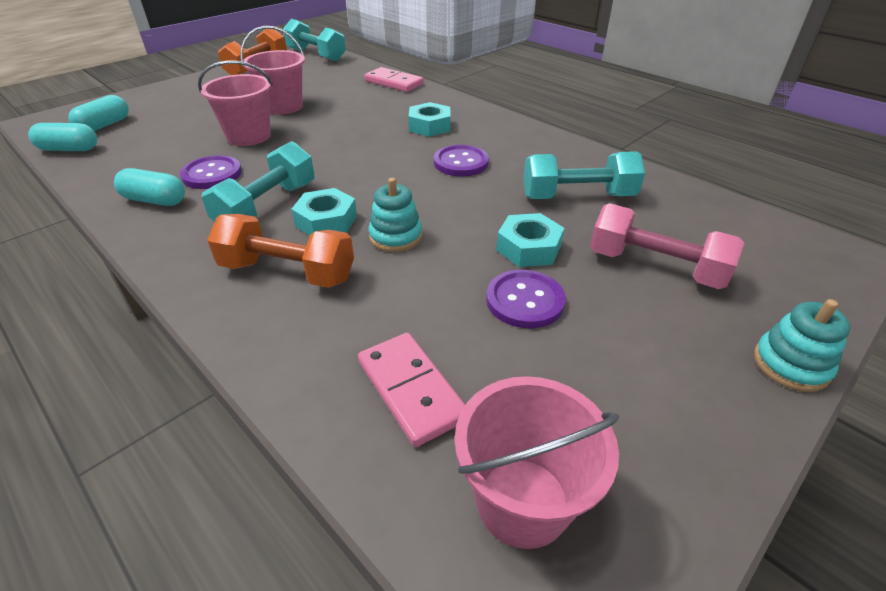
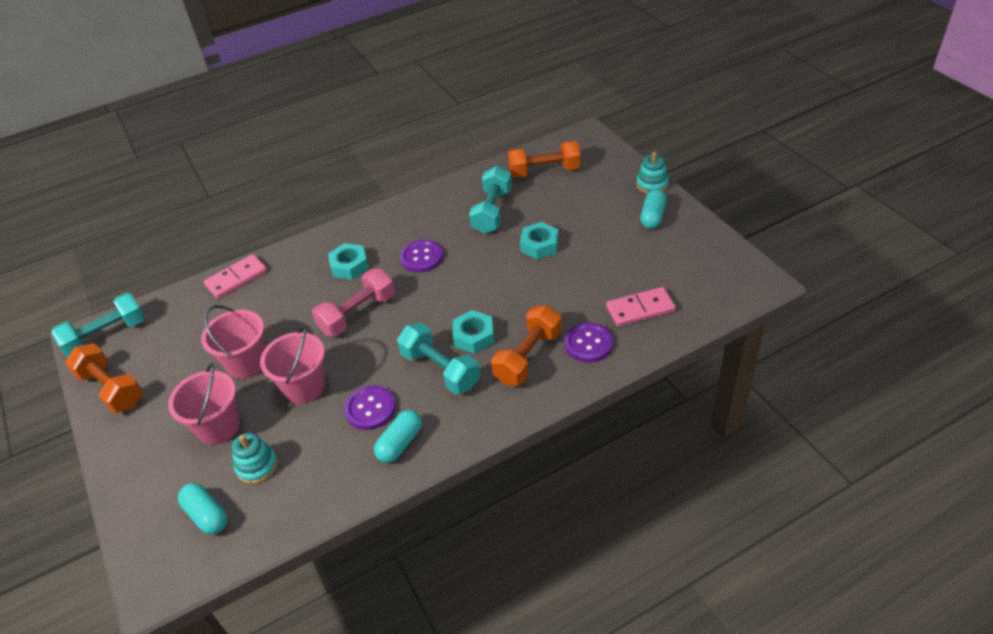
camera: 70 degrees left, 5 degrees up
(69, 149) = (257, 534): turquoise capsule -> turquoise capsule (652, 217)
(395, 236) = (506, 302): turquoise stacking toy -> turquoise stacking toy (257, 466)
(522, 501) = (705, 282): pink bucket -> pink bucket (218, 427)
(525, 300) = (586, 257): purple button -> purple button (588, 343)
(655, 267) = (573, 202): pink dumbbell -> pink dumbbell (357, 314)
(706, 227) = (544, 171): none -> orange dumbbell

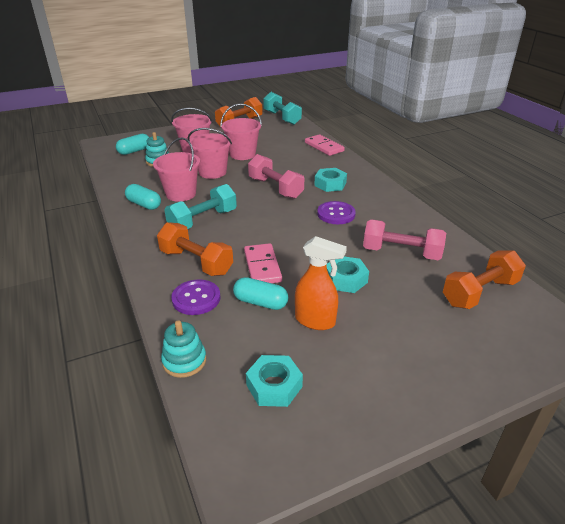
camera: 90 degrees right, 10 degrees down
(370, 409) = (181, 194): purple button -> pink bucket
(474, 336) = (232, 236): turquoise nut -> turquoise nut (274, 386)
(492, 211) = (401, 253): turquoise dumbbell -> pink dumbbell
(544, 171) = (480, 293): orange dumbbell -> orange dumbbell turned 60 degrees clockwise
(601, 260) = (315, 321): none -> orange spray bottle
(640, 309) = (229, 341): pink domino -> pink domino (262, 266)
(652, 184) = (468, 390): turquoise stacking toy -> turquoise stacking toy (184, 361)
(652, 217) = (394, 378): turquoise capsule -> turquoise capsule (260, 302)

